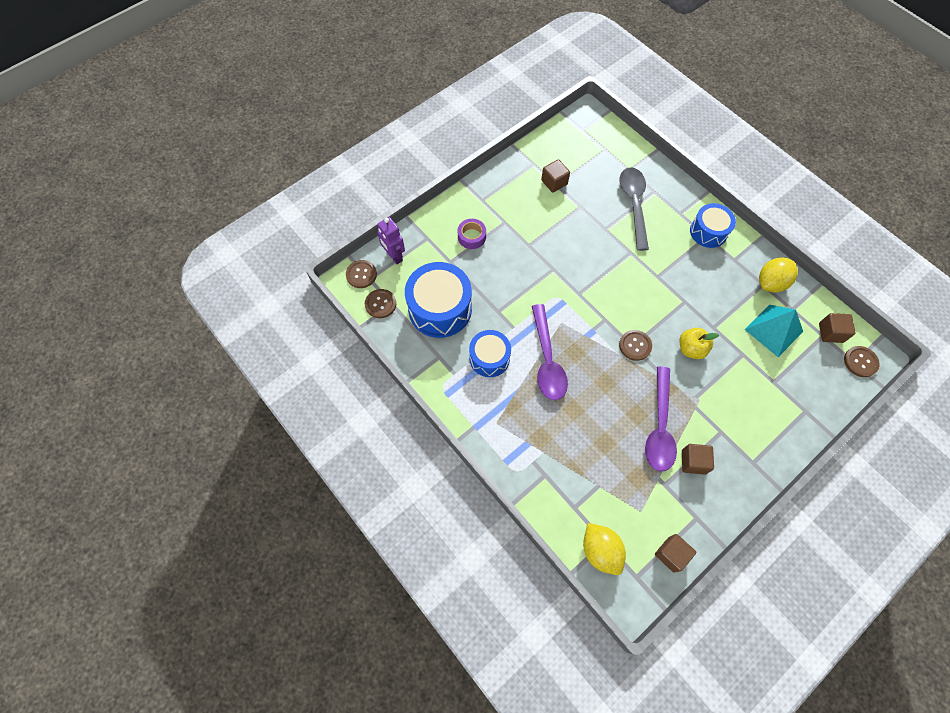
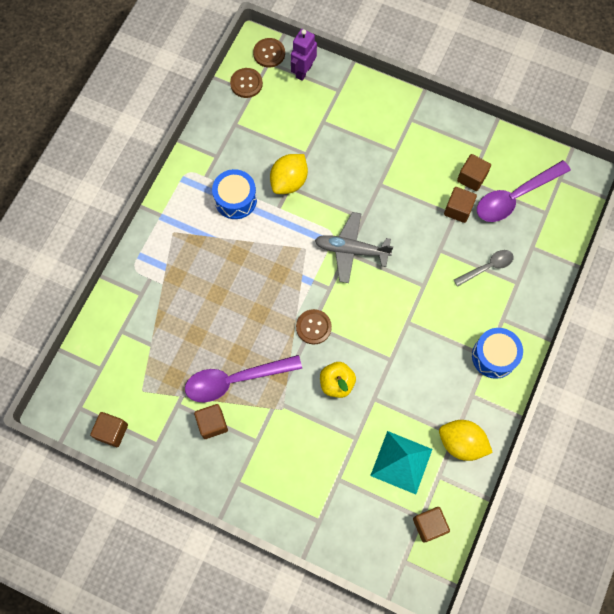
camera: 65 degrees right, 5 degrees up
(440, 309) = (266, 135): blue drum -> none
(471, 237) = (361, 128): purple tape -> none
(547, 360) = (258, 251): purple spoon -> purple spoon (515, 196)
(577, 202) = (458, 209): none -> brown cube
(578, 289) = (351, 250): none -> grey plane
(600, 550) = (90, 368): yellow lemon -> yellow lemon (289, 181)
(634, 205) = (487, 267): grey spoon -> grey spoon, size x0.58
(860, 362) = (407, 567): brown button -> none

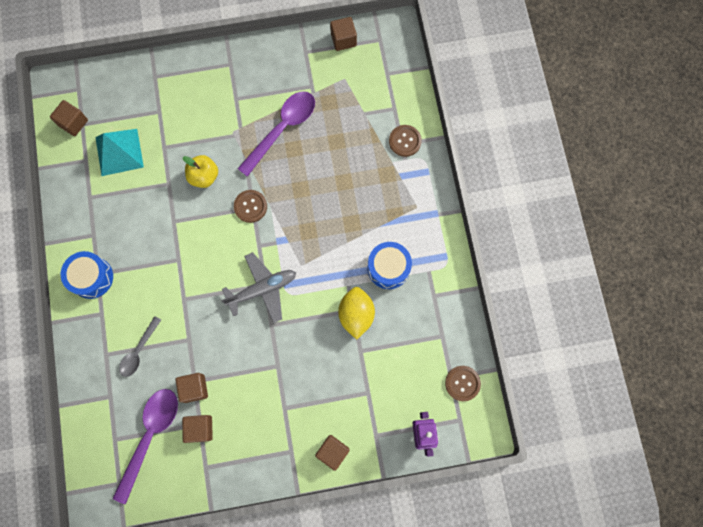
camera: 145 degrees right, 5 degrees up
(212, 424) = (276, 90): brown cube -> brown cube (333, 451)
(269, 53) = (466, 429): brown button -> brown button (405, 141)
(461, 443) = (81, 194): yellow lemon -> none

